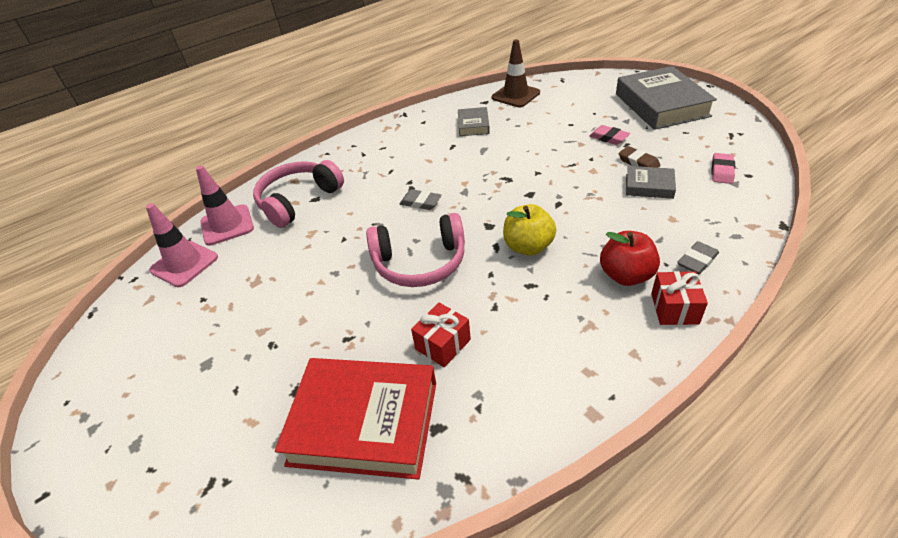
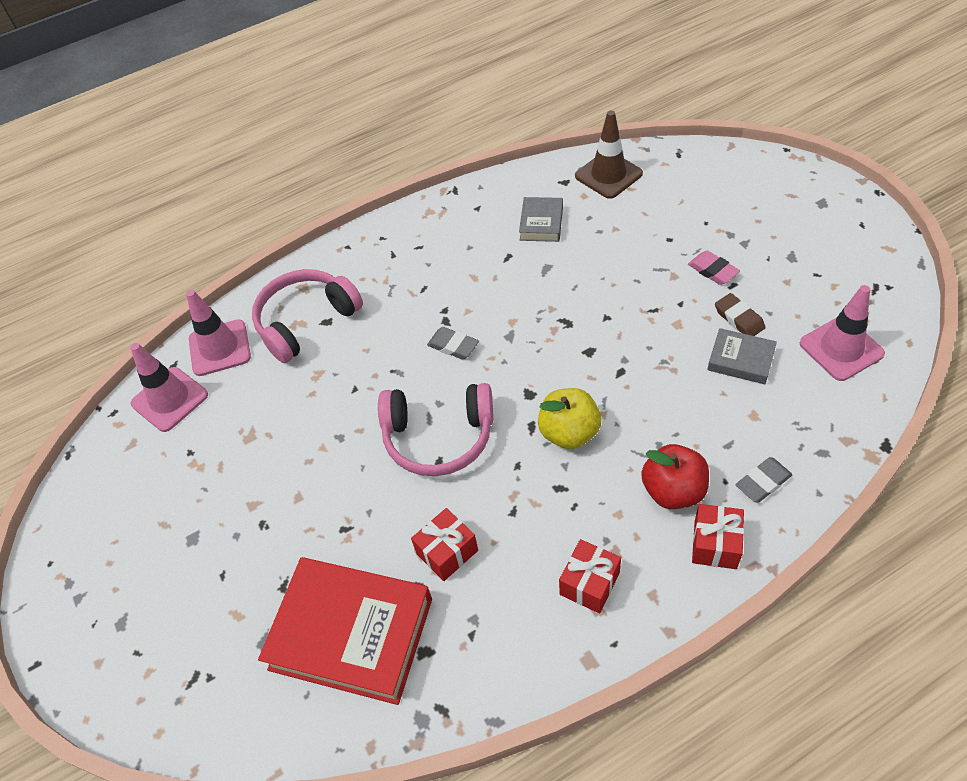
camera: 10 degrees right, 10 degrees up
(576, 352) = (589, 583): none -> red gift
(661, 105) = (800, 220): grey book -> none
(722, 171) = (841, 348): pink eraser -> pink traffic cone

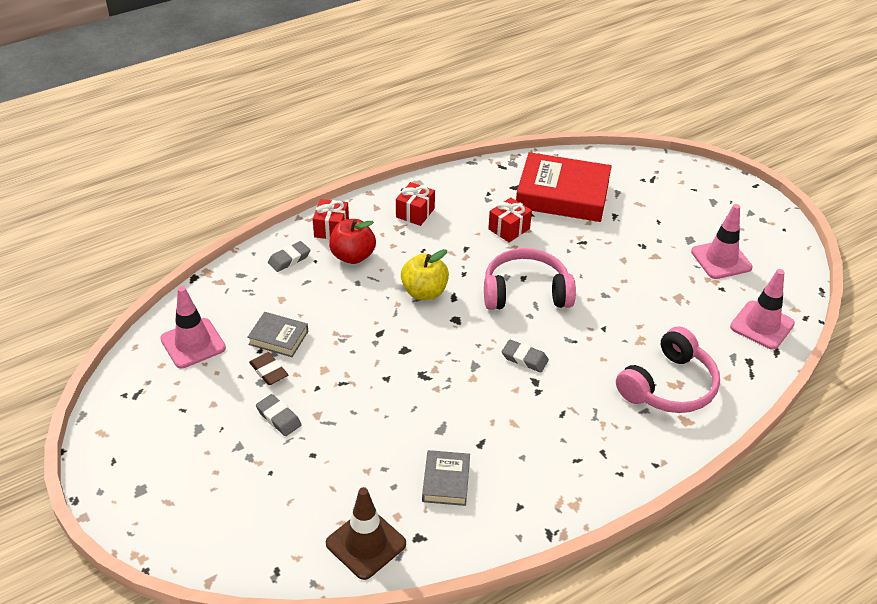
camera: 170 degrees right, 10 degrees down
(219, 348) = (741, 365): pink traffic cone -> pink traffic cone (721, 259)
(712, 270) = (279, 418): pink eraser -> grey eraser

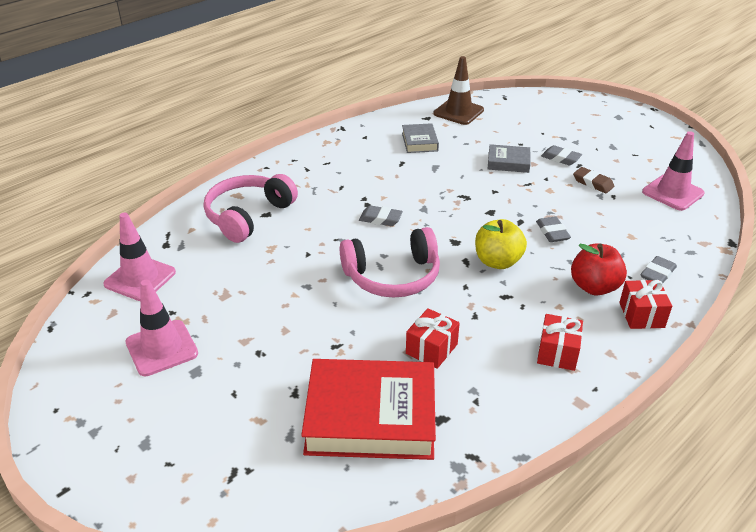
camera: 170 degrees right, 5 degrees down
(278, 338) = (605, 206): grey book -> grey book (508, 162)
(355, 314) = (552, 232): none -> grey eraser

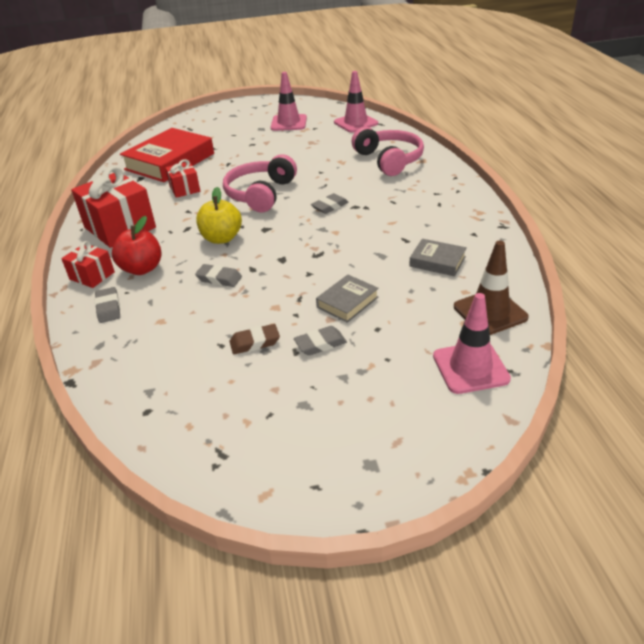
camera: 125 degrees right, 0 degrees up
(557, 353) = (120, 227): red gift -> red gift, size x1.88
(672, 193) = (174, 394): pink traffic cone -> pink traffic cone (470, 367)

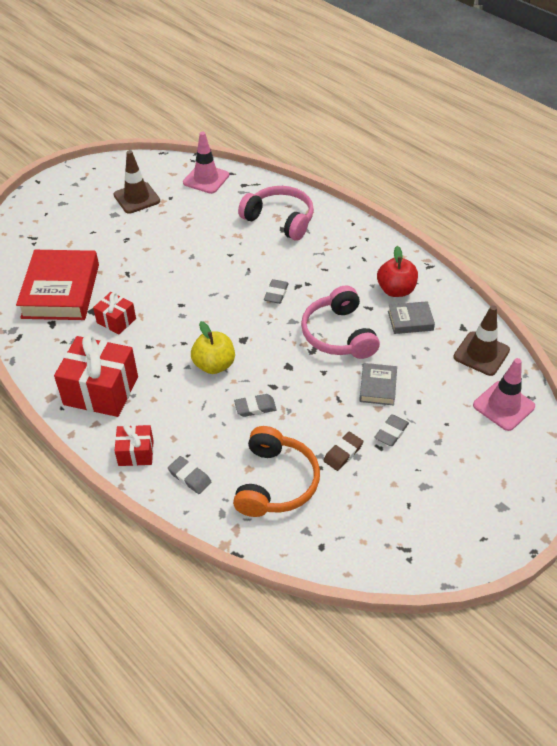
camera: 35 degrees left, 10 degrees up
(142, 269) = (175, 426): red apple -> red apple (396, 290)
(169, 340) = (275, 482): none -> orange headphones
(260, 194) = (199, 301): pink headphones -> pink headphones (339, 334)
(289, 123) = (137, 198): pink traffic cone -> brown traffic cone

